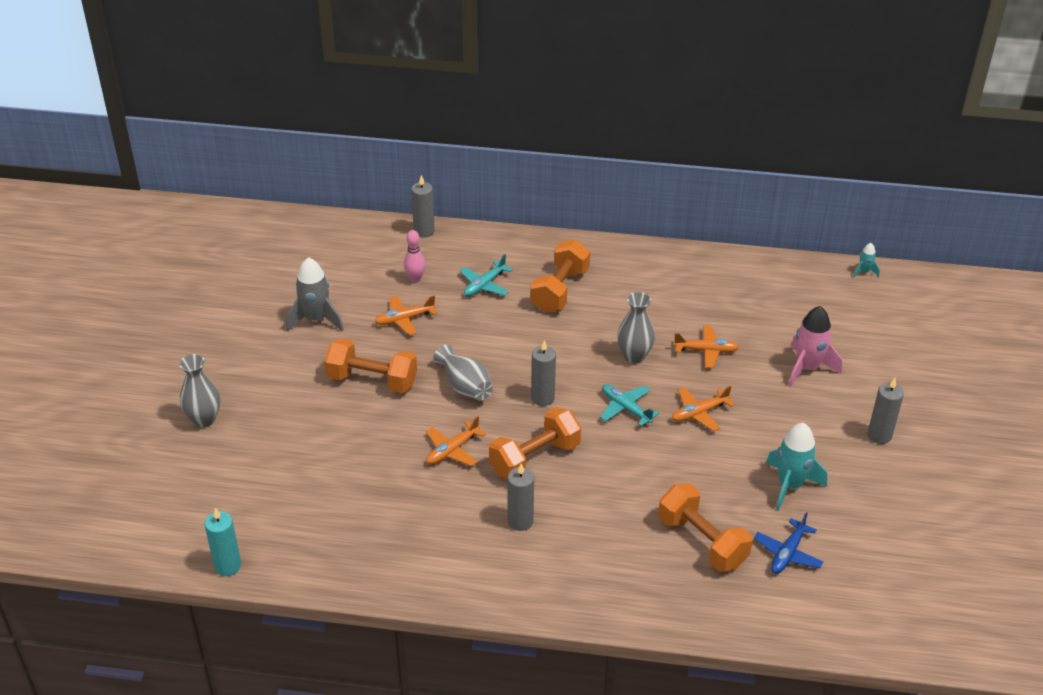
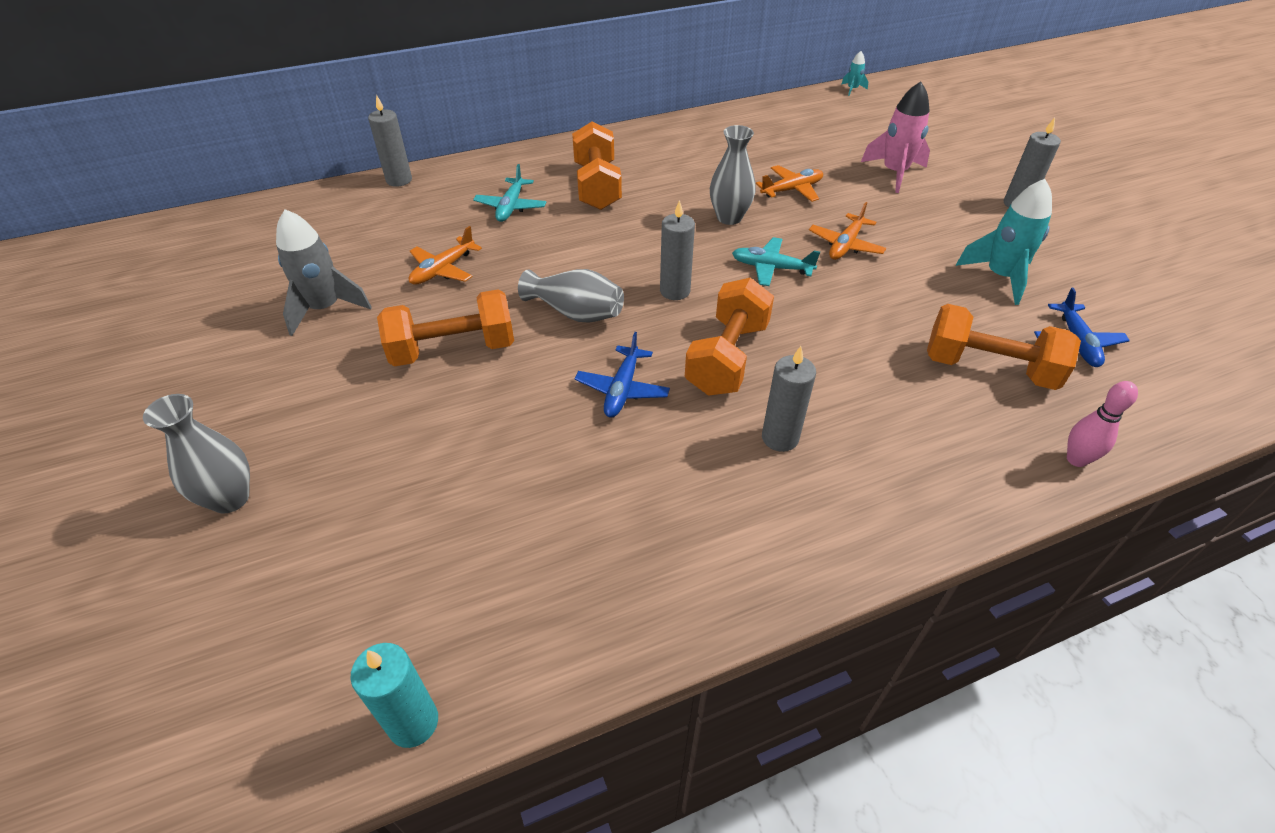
camera: 30 degrees left, 5 degrees up
(415, 279) = (424, 226): pink bowling pin -> pink bowling pin (1076, 459)
(452, 450) = (622, 389): orange plane -> blue plane

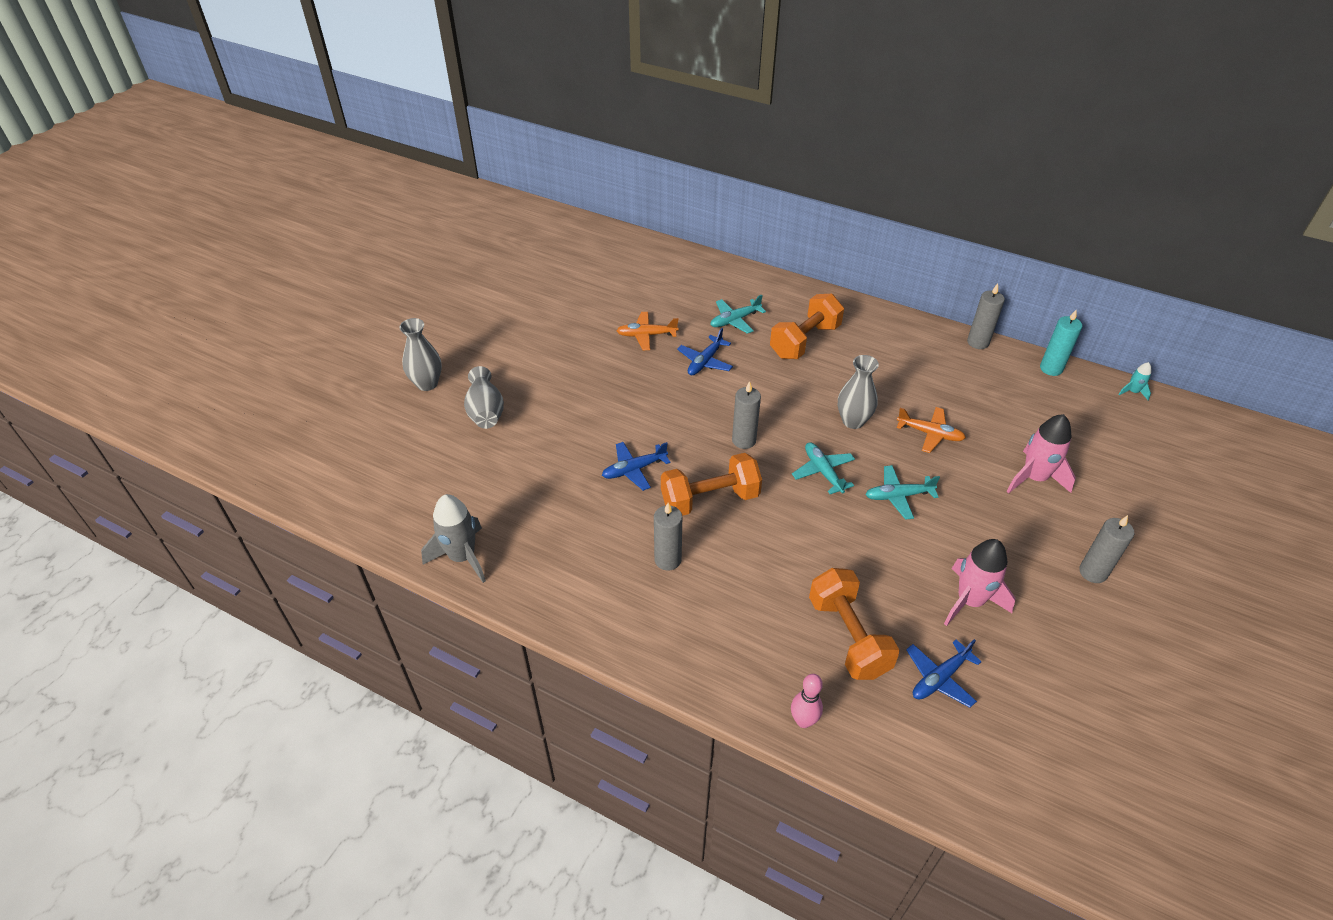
camera: 50 degrees right, 0 degrees up
(325, 308) = (568, 317): grey rocket -> grey rocket (462, 557)
(399, 180) = (700, 260): grey candle -> grey candle (978, 342)
(413, 722) = (376, 526): turquoise candle -> turquoise candle (1051, 368)
(453, 349) = (591, 384): orange dumbbell -> none
(537, 255) = (705, 362): none -> blue plane
(576, 313) = (674, 411): grey vase -> grey vase (485, 411)
(845, 245) = (898, 496): orange plane -> turquoise plane
(999, 277) = (969, 601): turquoise rocket -> pink rocket

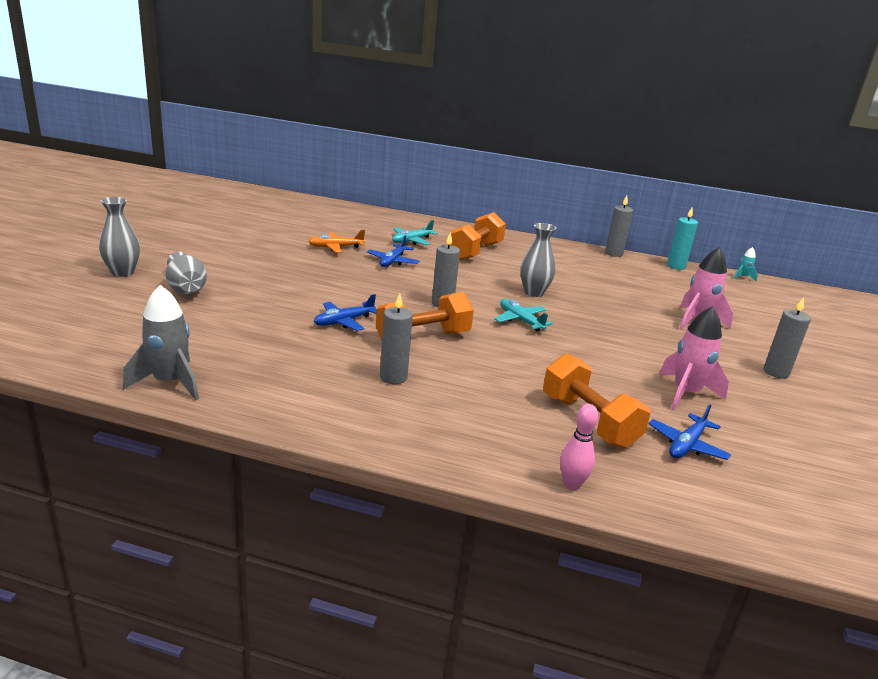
camera: 15 degrees left, 20 degrees down
(898, 496) = (592, 333): turquoise plane -> none
(930, 434) = (601, 299): orange plane -> none

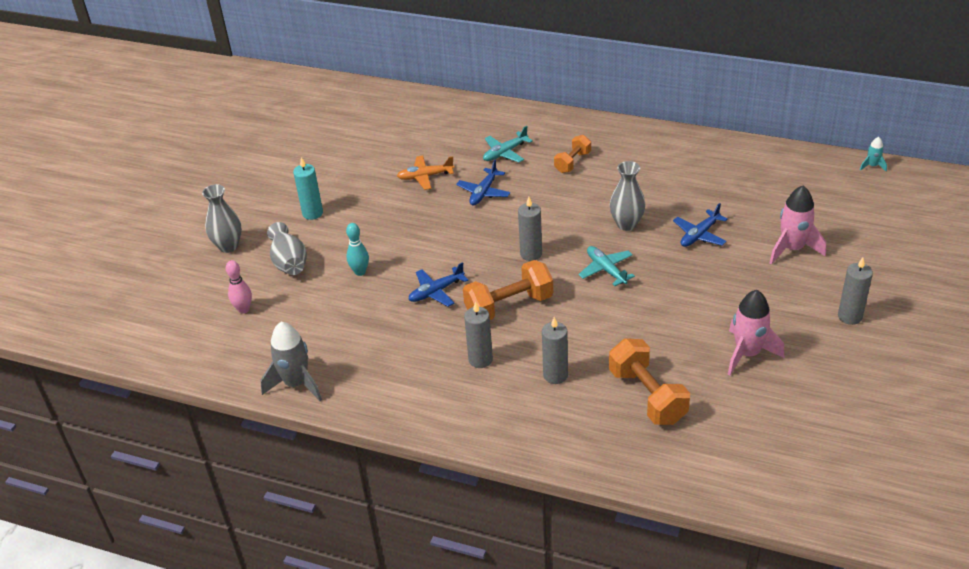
camera: 10 degrees right, 15 degrees up
(262, 301) = (360, 272): none -> turquoise bowling pin
(475, 251) = (572, 162): orange dumbbell -> orange dumbbell, size x0.59
(572, 484) = (619, 464): pink bowling pin -> pink bowling pin (244, 309)
(613, 253) = (730, 142): grey candle -> grey candle (555, 375)
(676, 266) = (798, 156): turquoise candle -> turquoise candle (312, 213)
(687, 445) = (729, 416): blue plane -> blue plane (699, 235)

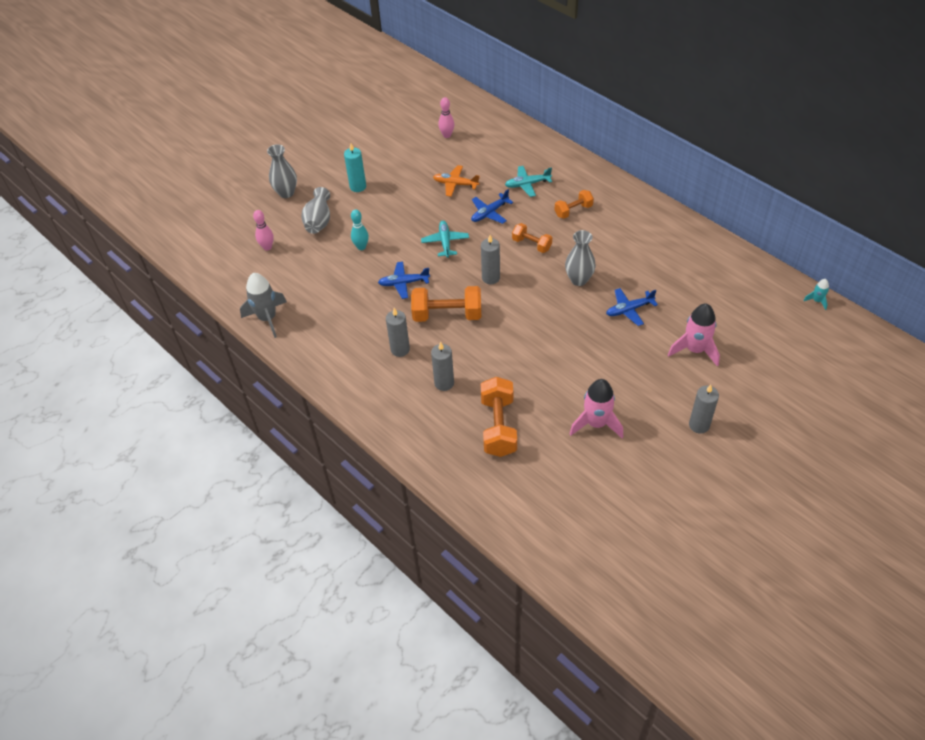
camera: 25 degrees right, 10 degrees up
(381, 133) = (447, 135): none -> pink bowling pin
(552, 207) = (531, 244): none -> orange dumbbell
(606, 270) = (537, 312): turquoise plane -> turquoise plane (445, 242)

